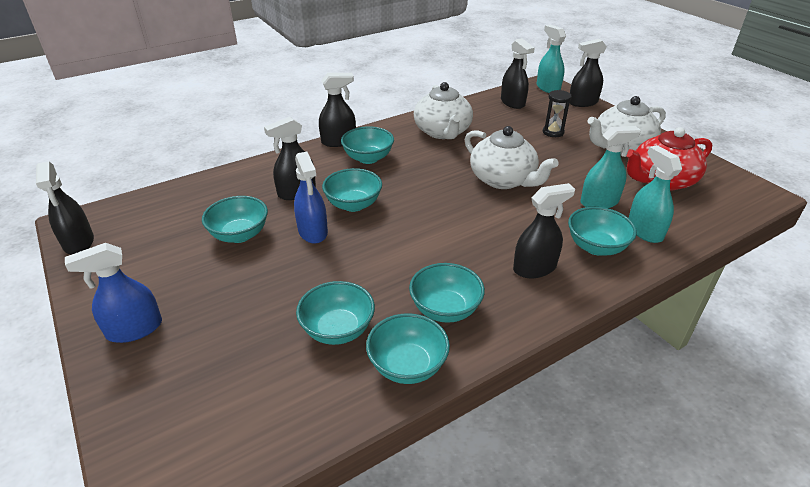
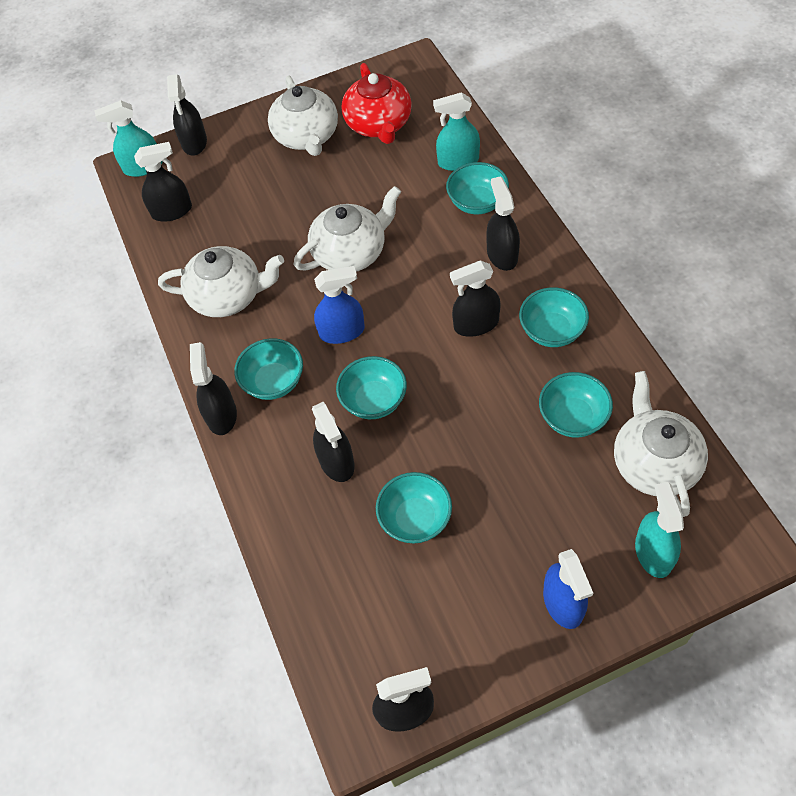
camera: 75 degrees left, 20 degrees up
(278, 402) = (654, 462): none -> white teapot
(313, 231) = (420, 442): blue spray bottle -> blue spray bottle (342, 331)
(407, 365) = (617, 365): turquoise bowl -> none
(442, 255) = (476, 324): none -> black spray bottle
(553, 132) = (259, 187): black hourglass -> none
(599, 202) = (407, 182): turquoise spray bottle -> turquoise spray bottle (653, 552)

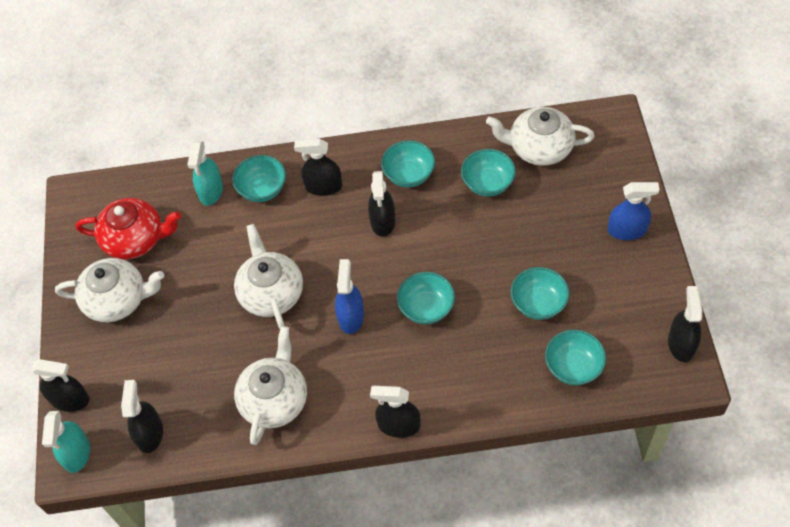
camera: 75 degrees left, 0 degrees up
(274, 382) = (381, 378): turquoise bowl -> turquoise bowl (573, 367)
(336, 462) = (473, 346): black spray bottle -> none
(653, 552) = (605, 169): turquoise spray bottle -> none

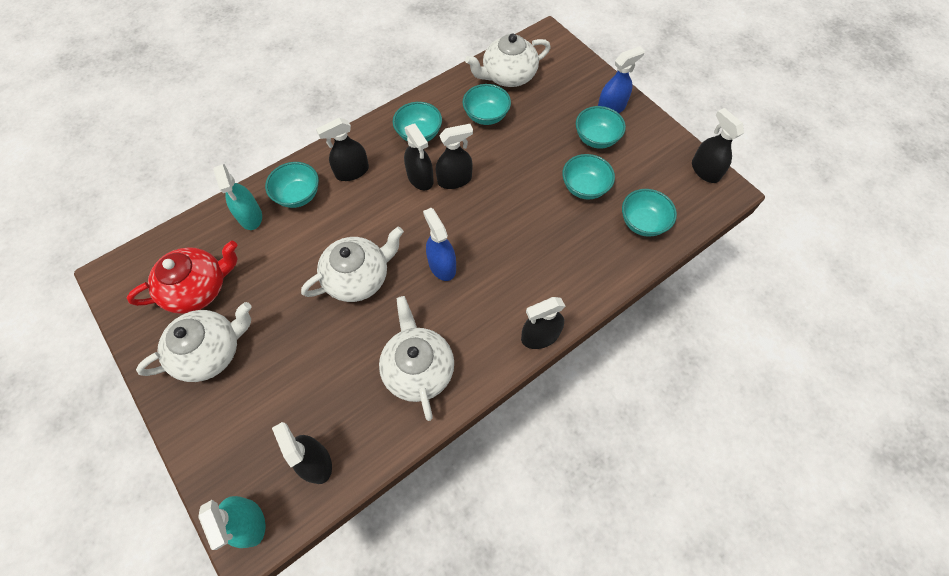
camera: 35 degrees left, 5 degrees up
(70, 399) = (212, 472): black spray bottle -> black spray bottle (454, 180)
(271, 292) = (358, 277): white teapot -> white teapot turned 105 degrees clockwise
(426, 308) = (500, 230): turquoise bowl -> turquoise bowl (596, 138)

